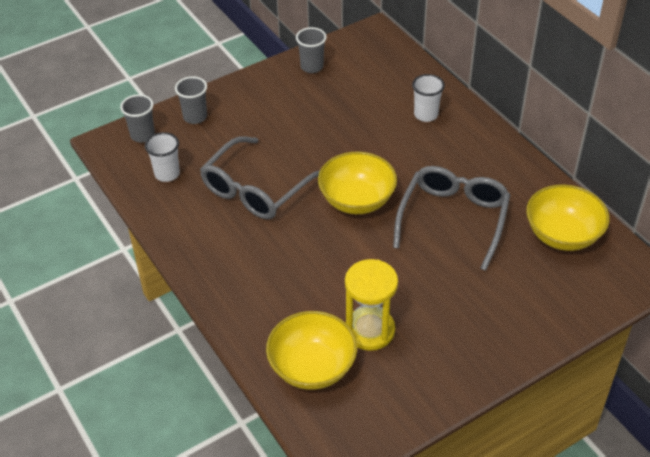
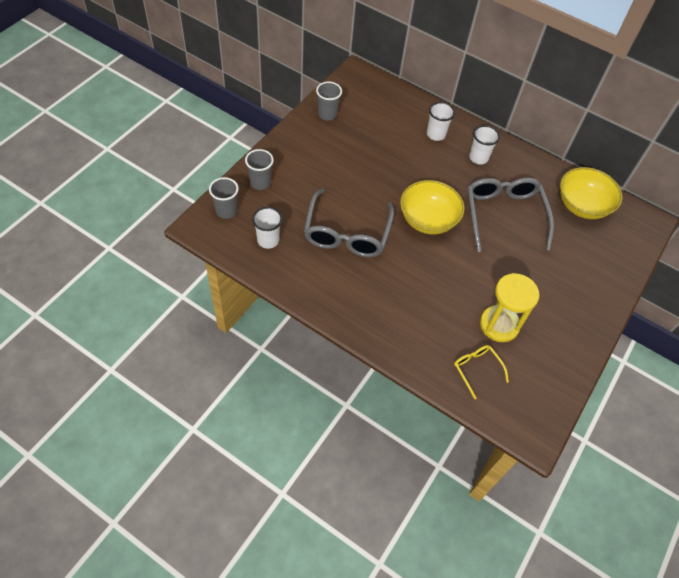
camera: 30 degrees left, 10 degrees up
(312, 367) = (477, 369): yellow bowl -> yellow glasses
(462, 151) = (478, 158): none -> white cup

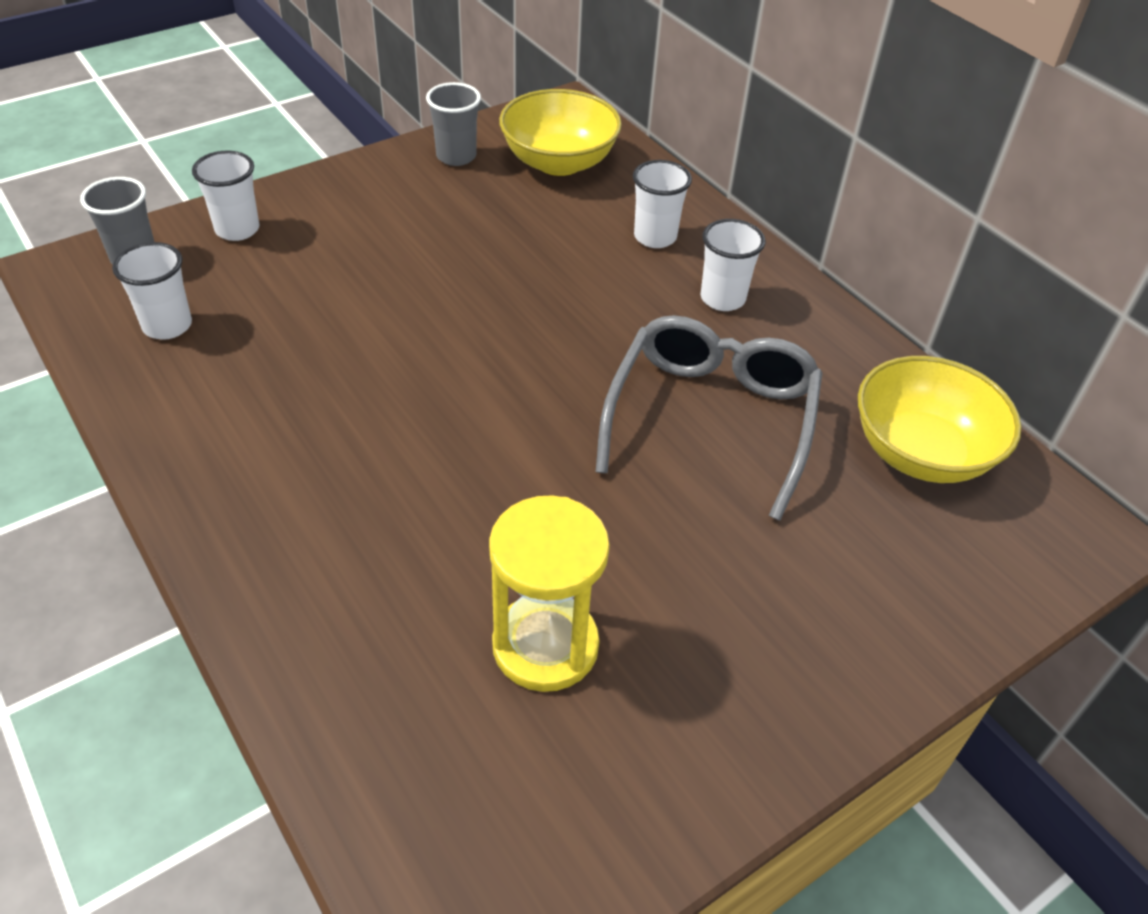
camera: 25 degrees right, 10 degrees down
(260, 183) = (237, 229): grey cup -> white cup
(347, 233) = (334, 357): grey glasses -> none
(428, 220) = (527, 380): yellow bowl -> yellow bowl (559, 162)
(477, 369) = (417, 730): yellow glasses -> none

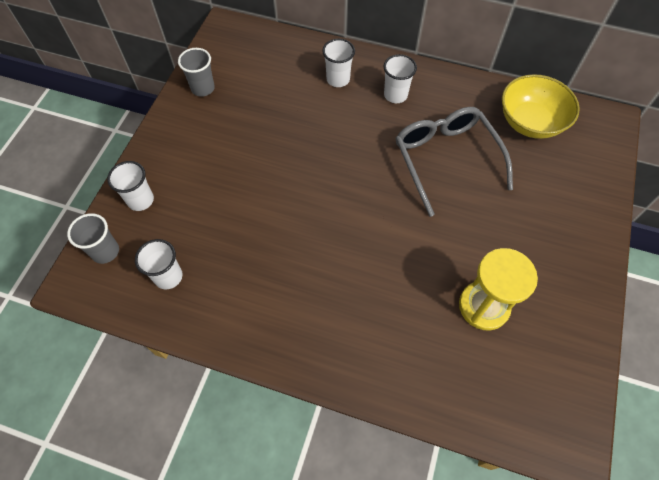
camera: 35 degrees left, 15 degrees up
(559, 162) = (255, 62): yellow bowl -> none

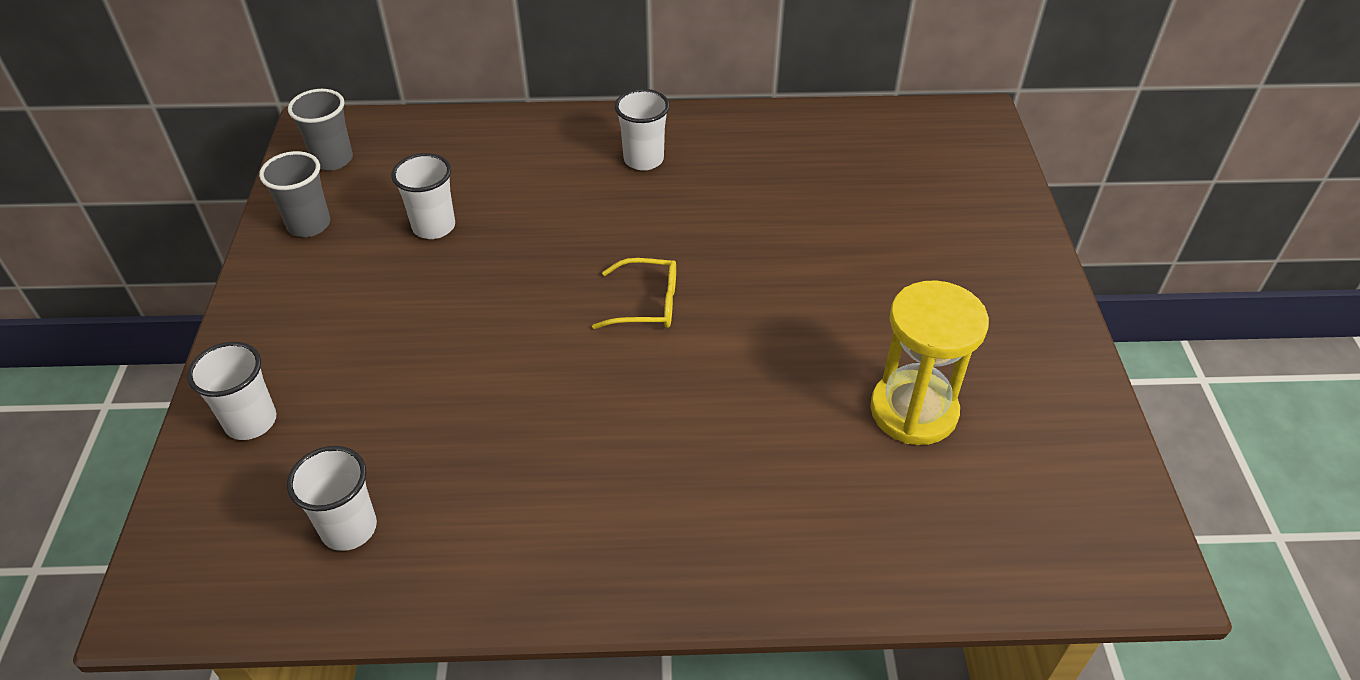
camera: 20 degrees left, 15 degrees down
(105, 251) = (208, 524): grey cup -> grey cup (333, 159)
(338, 79) = (541, 159): white cup -> white cup (434, 227)
(362, 191) = (646, 304): none -> yellow glasses
(446, 160) = (762, 226): grey glasses -> none
(530, 122) = (865, 147): yellow bowl -> none

